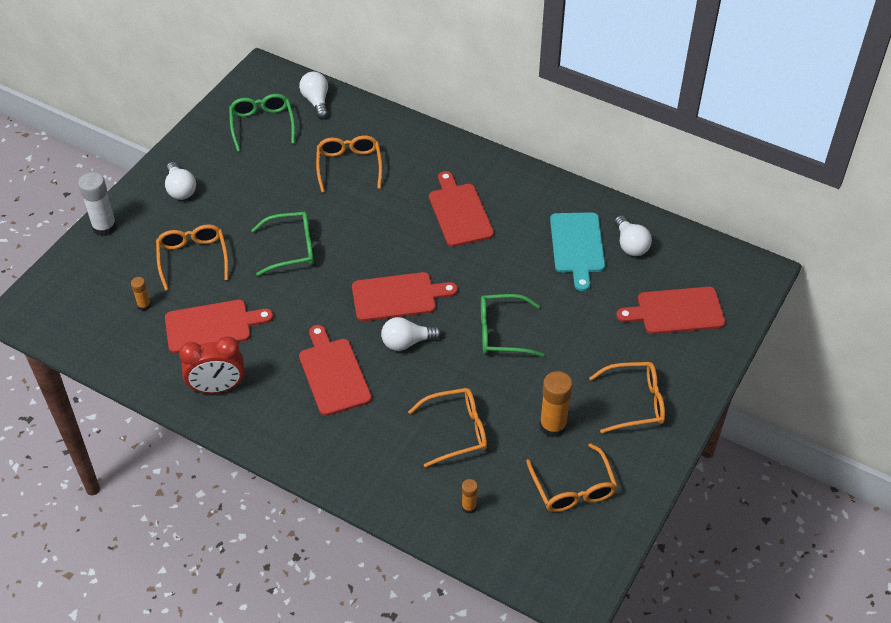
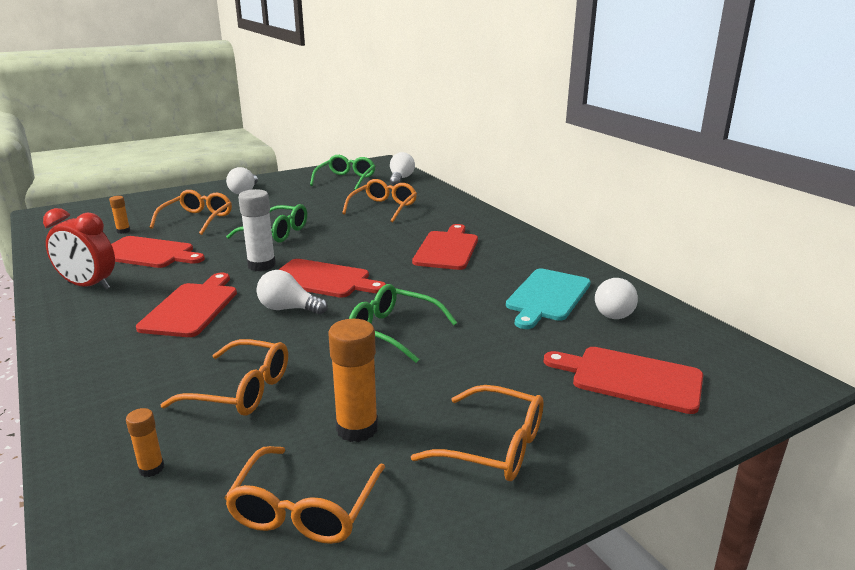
camera: 30 degrees right, 25 degrees down
(104, 227) = (167, 194): white glue stick -> white glue stick (261, 265)

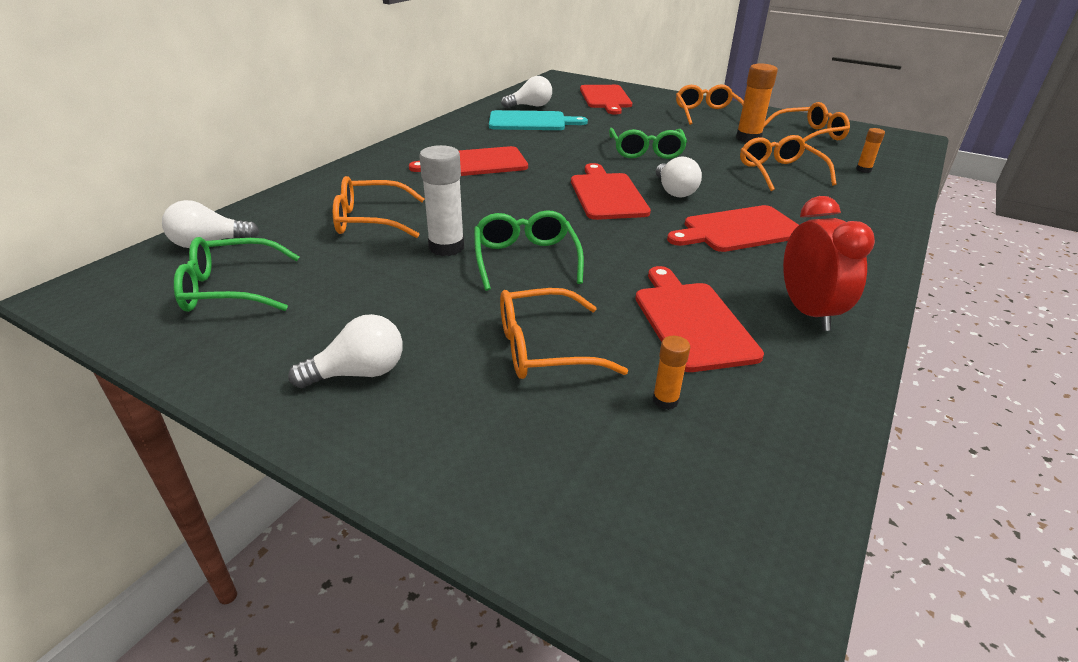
camera: 120 degrees left, 10 degrees up
(261, 265) = (619, 232): white glue stick -> white glue stick (446, 247)

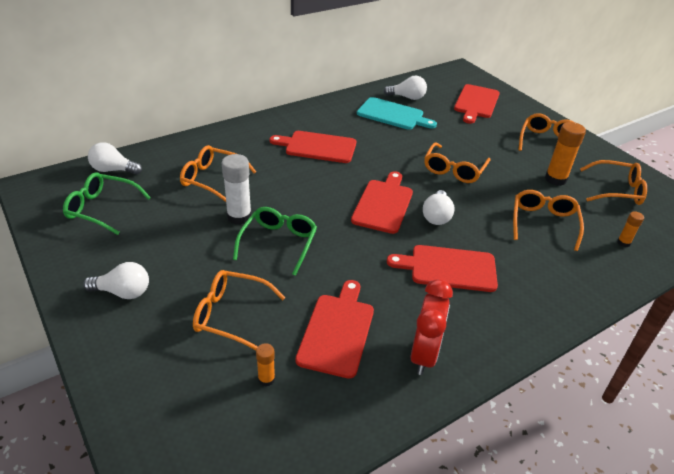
camera: 25 degrees right, 5 degrees up
(646, 151) = (454, 170): green glasses -> orange glasses

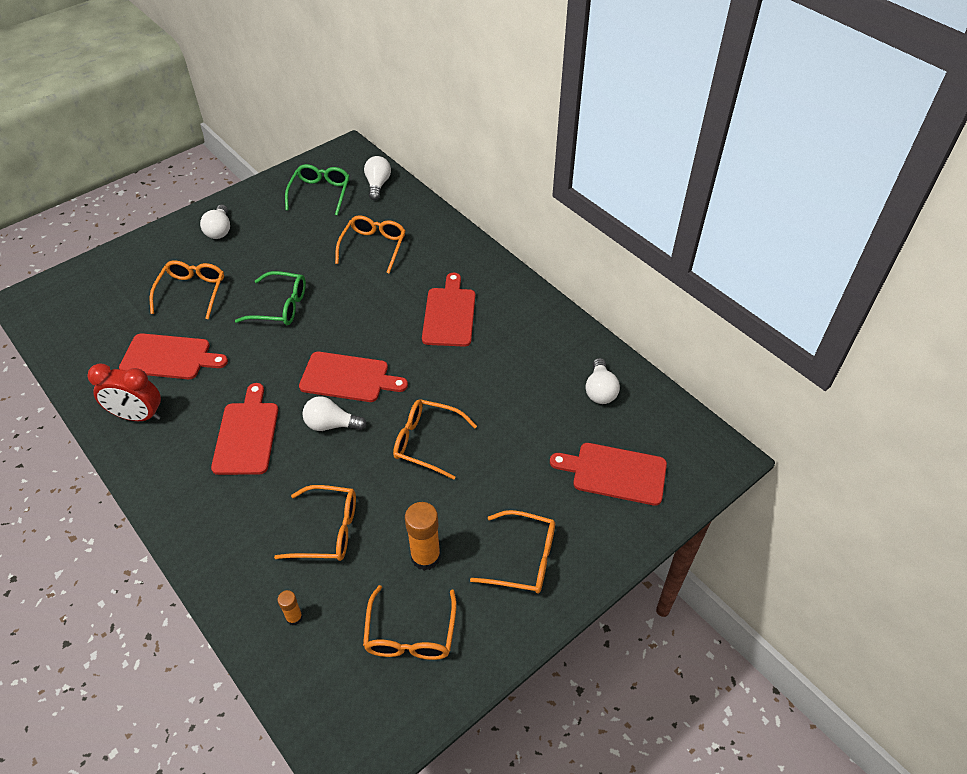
camera: 85 degrees right, 10 degrees up
(239, 217) = (317, 275): white glue stick -> none
(266, 379) = (126, 322): orange glue stick -> none
(393, 115) = (545, 377): turquoise cutting board -> none

